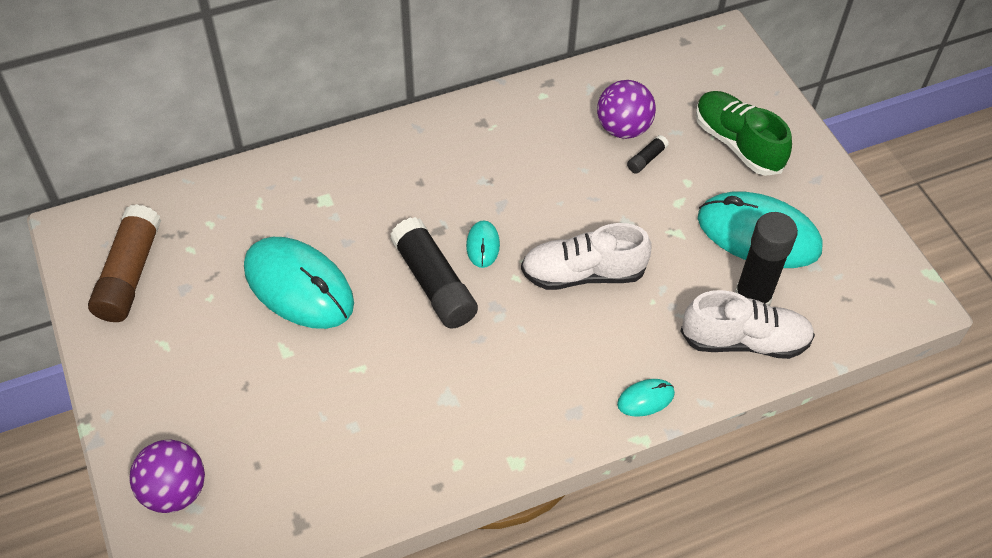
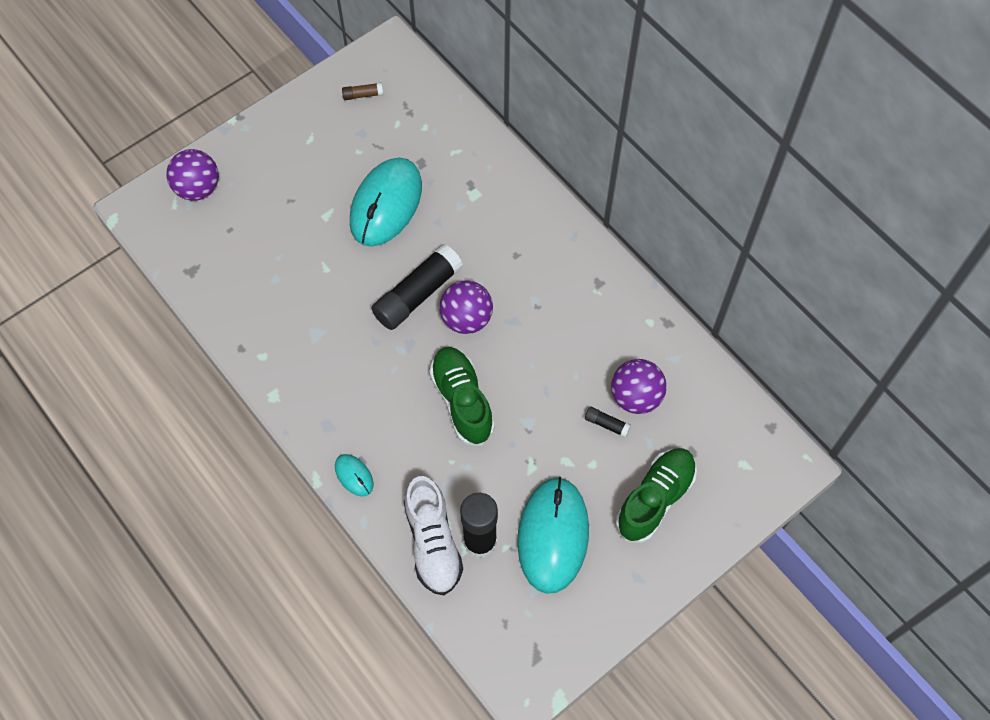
camera: 75 degrees right, 10 degrees up
(129, 274) = (362, 95): brown glue stick -> brown glue stick, size x0.44
(483, 245) = (466, 319): turquoise mouse -> purple ball
(583, 274) = (462, 401): white shoe -> green shoe

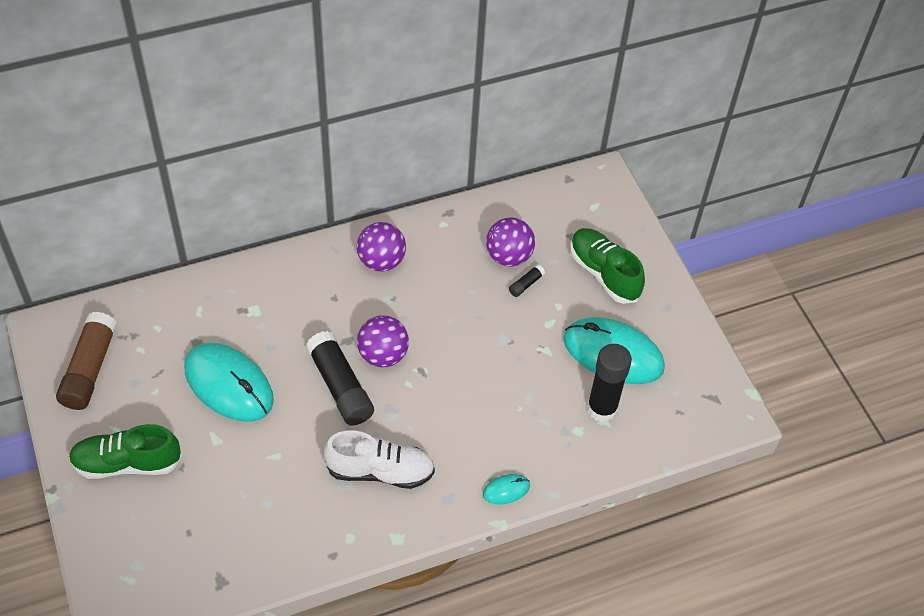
camera: 75 degrees left, 10 degrees down
(198, 188) = (122, 551): purple ball -> purple ball (381, 261)
(362, 95) = (89, 369): brown glue stick -> brown glue stick, size x2.29
(433, 543) = (591, 445): white shoe -> white shoe (380, 471)
(462, 401) = (464, 382): green shoe -> green shoe (127, 463)

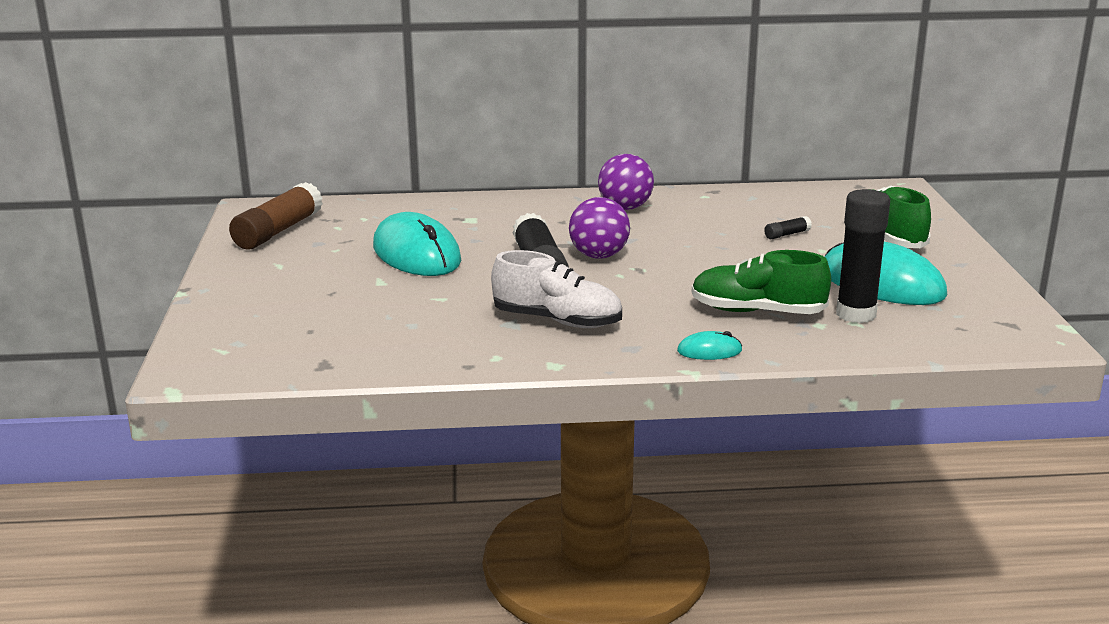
camera: 20 degrees right, 30 degrees down
(127, 463) = (275, 283): green shoe -> green shoe (757, 311)
(508, 256) = (772, 218): purple ball -> none

